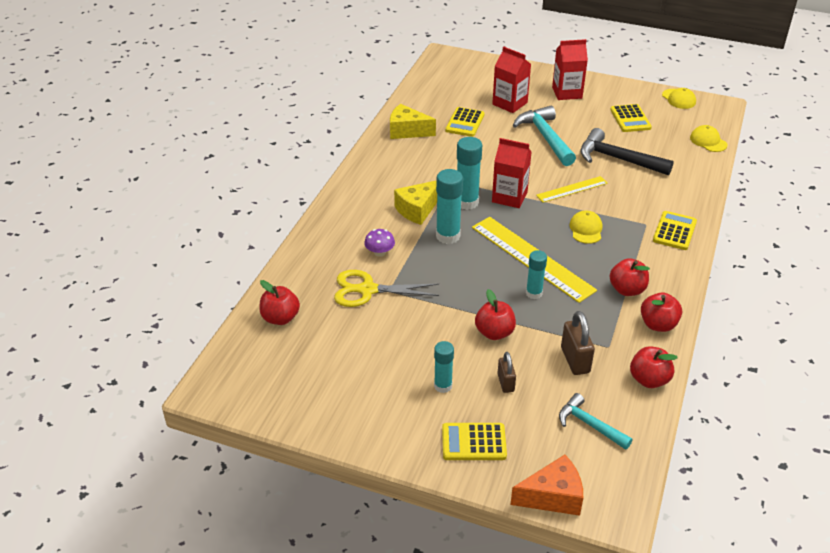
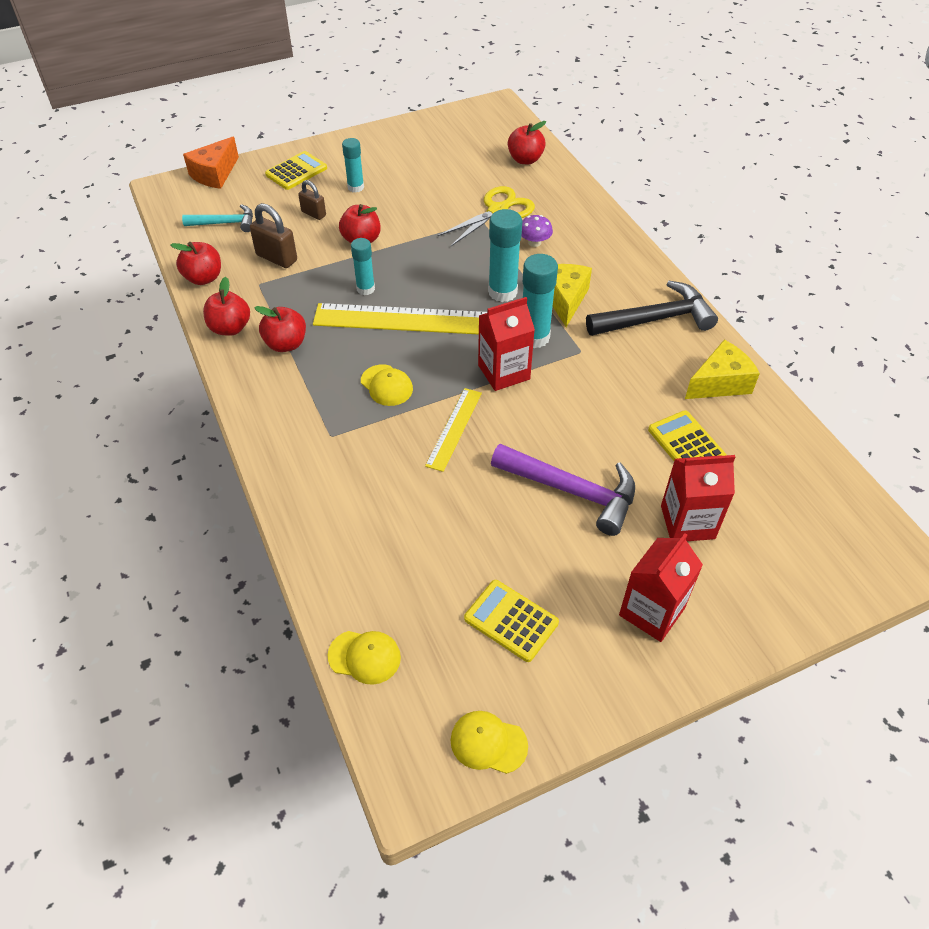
camera: 135 degrees right, 10 degrees up
(545, 137) = (572, 491): turquoise hammer -> purple hammer
(617, 159) = (451, 519): black hammer -> black hammer (655, 319)
(674, 231) = (292, 447): yellow calculator -> none

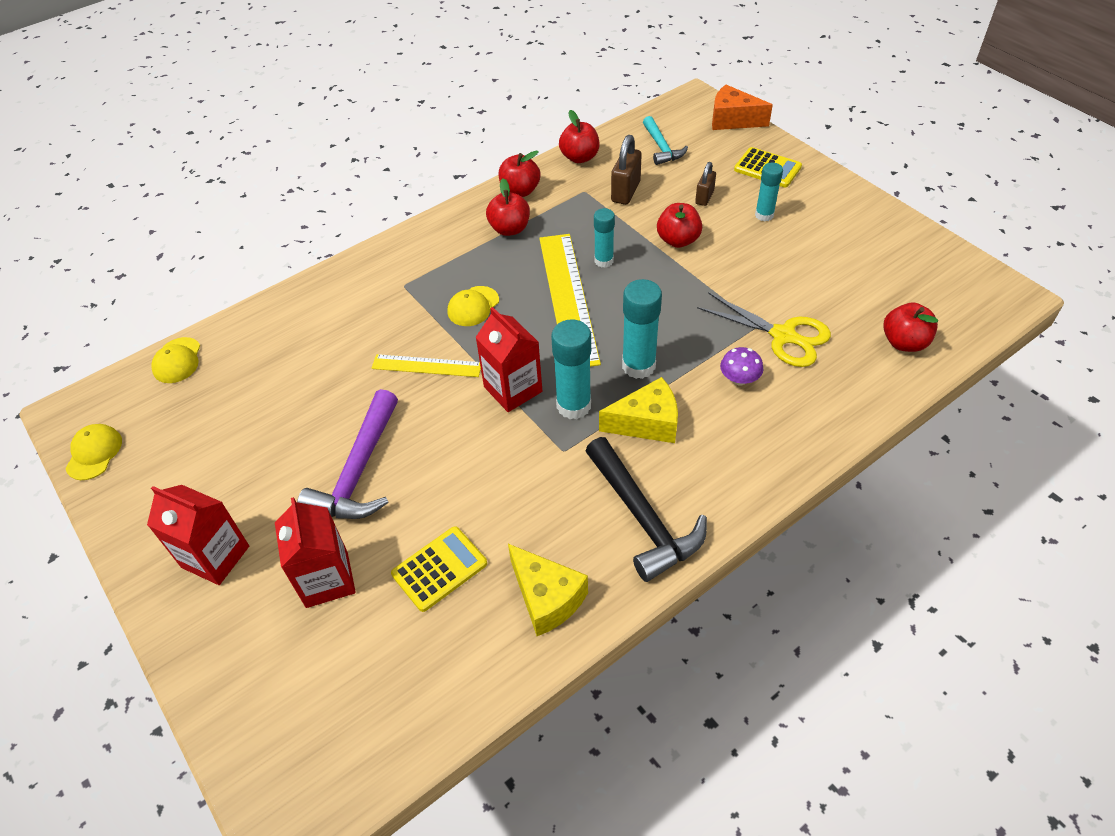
camera: 80 degrees right, 0 degrees up
(511, 620) = (208, 448): yellow calculator -> none

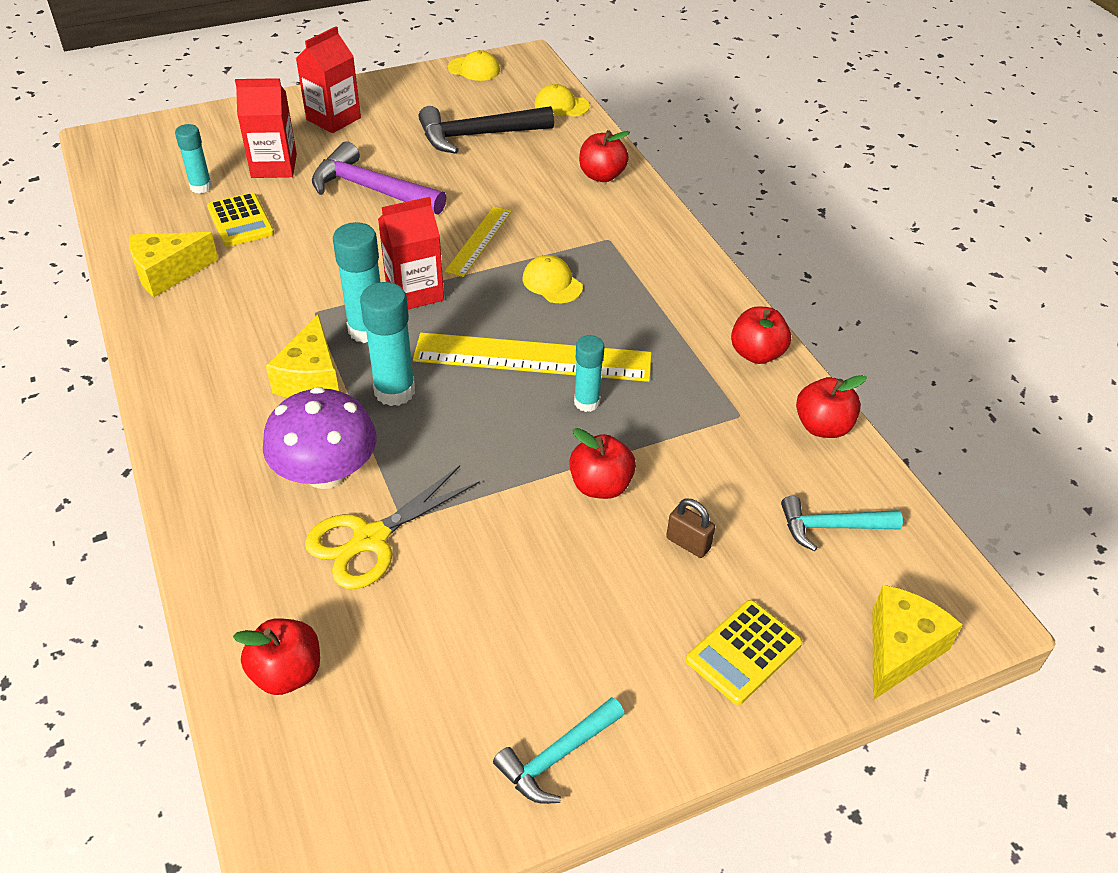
camera: 100 degrees right, 5 degrees down
(509, 229) = (679, 332): red apple -> red apple (602, 176)
(625, 192) = (726, 457): brown padlock -> none
(643, 518) = (201, 348): black hammer -> black hammer (477, 135)
(732, 120) = (899, 649): orange cheese -> yellow cheese
(739, 379) = (326, 472): purple mushroom -> purple mushroom, size x2.04
(764, 215) = (623, 604): turquoise glue stick -> turquoise glue stick (201, 187)
(874, 221) = (557, 757): none -> turquoise hammer

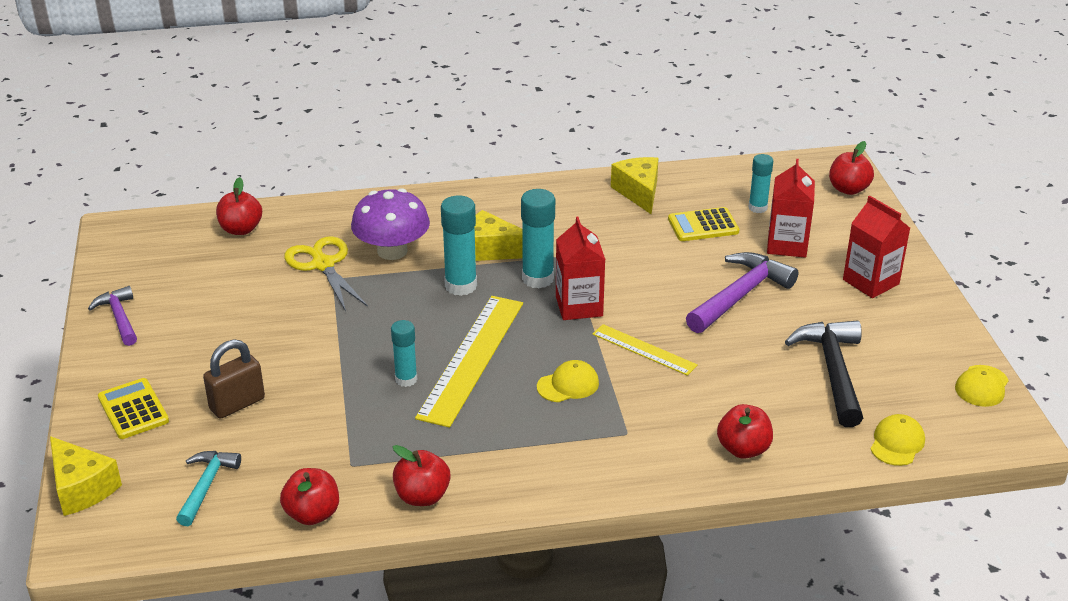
camera: 105 degrees right, 10 degrees down
(557, 757) = (119, 318): turquoise hammer -> purple hammer
(600, 486) = (315, 371): red apple -> red apple (848, 189)
(688, 543) = (237, 404): brown padlock -> brown padlock, size x1.57

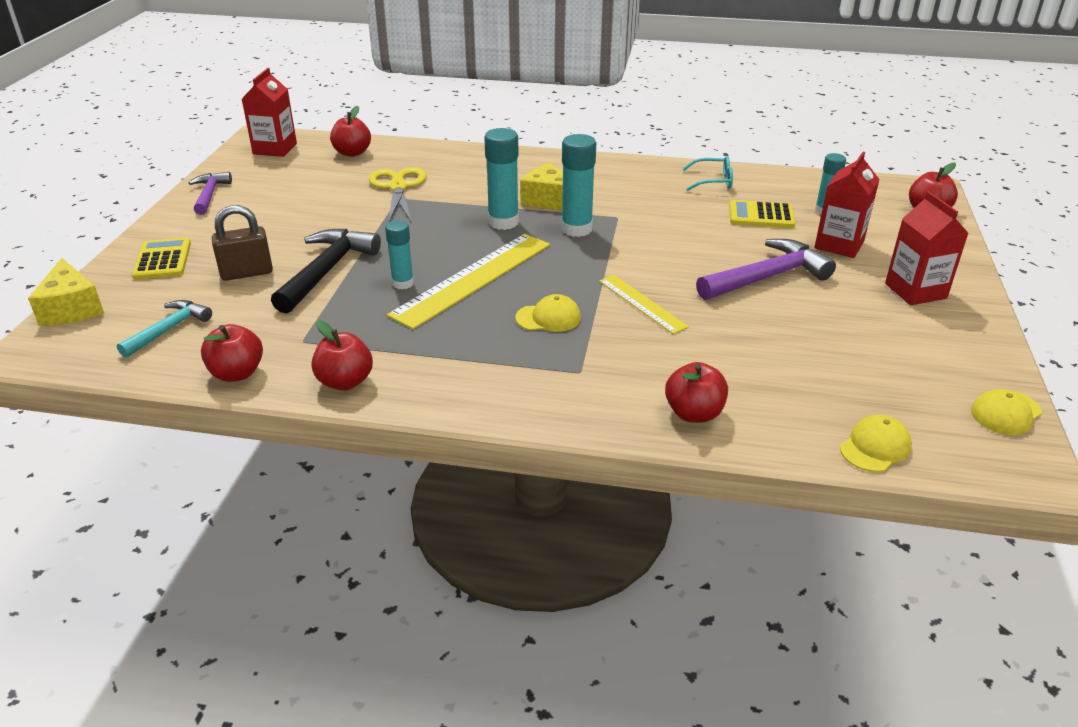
camera: 20 degrees right, 0 degrees up
(392, 251) = (462, 187): purple mushroom -> none
(579, 306) = (601, 257): red carton -> red carton (275, 149)
(638, 192) = (713, 181): yellow cheese -> turquoise glasses
(833, 371) = (833, 362): black hammer -> black hammer (326, 271)

